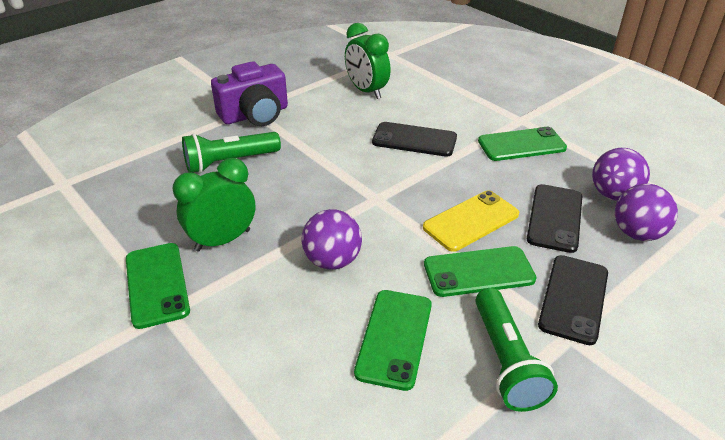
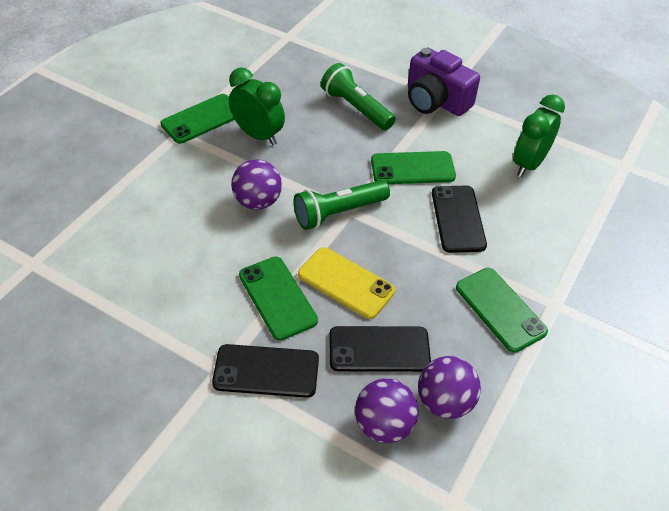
camera: 70 degrees right, 10 degrees up
(394, 338) = (186, 256): green phone -> green phone (412, 168)
(506, 360) = (181, 328): green flashlight -> green flashlight (339, 213)

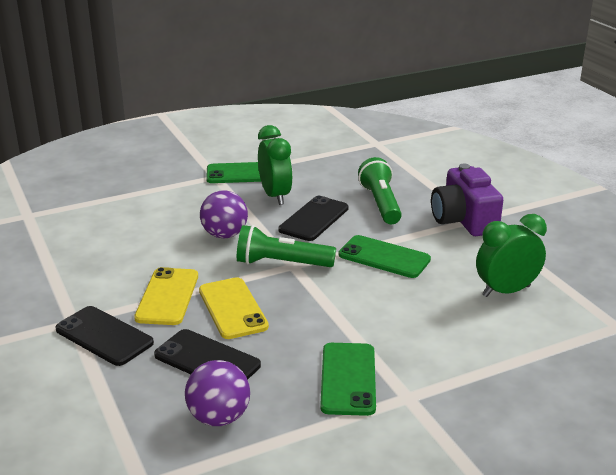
camera: 35 degrees right, 20 degrees down
(277, 298) = (167, 297): green phone -> yellow phone
(384, 425) = (150, 408): purple ball -> none
(458, 219) = (385, 304): black phone -> black phone (314, 219)

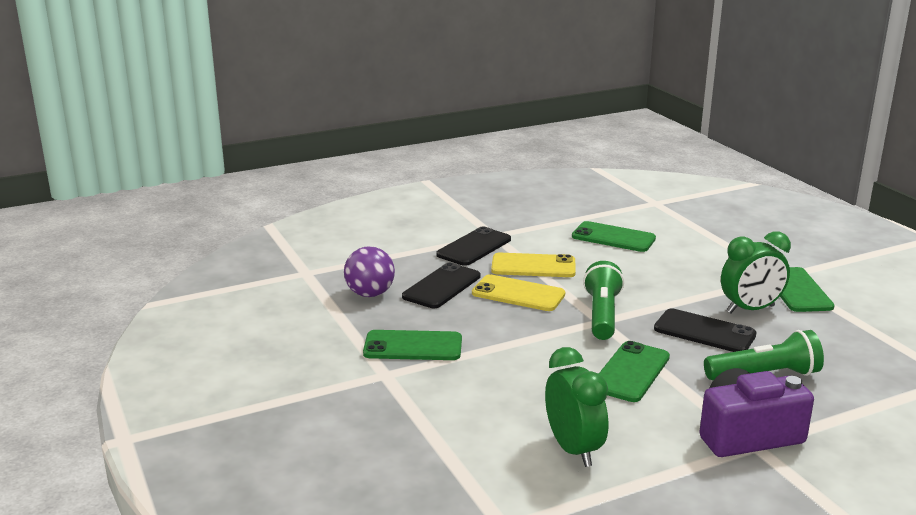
camera: 90 degrees right, 5 degrees down
(109, 245) = (613, 237): none -> green phone
(224, 235) = (650, 285): purple ball -> none
(232, 308) = (518, 294): yellow phone -> yellow phone turned 45 degrees clockwise

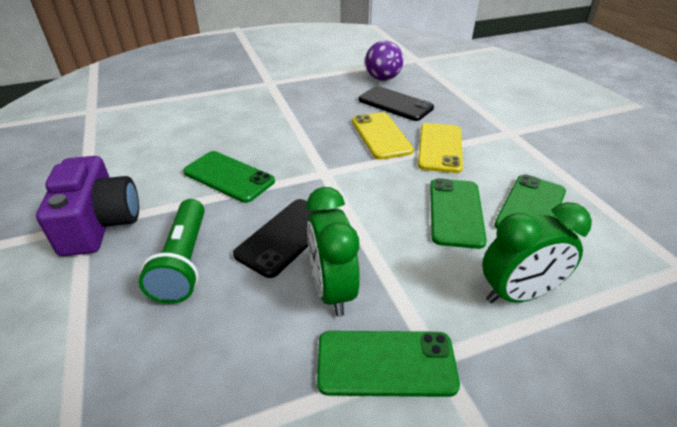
camera: 95 degrees right, 15 degrees up
(413, 346) = (302, 91): green phone -> green phone (455, 212)
(474, 247) = (477, 121): black phone -> none
(518, 294) = (381, 136): yellow phone -> yellow phone turned 45 degrees counterclockwise
(573, 449) = (143, 139): green clock -> green clock (518, 294)
(602, 315) = (335, 175): green flashlight -> none

